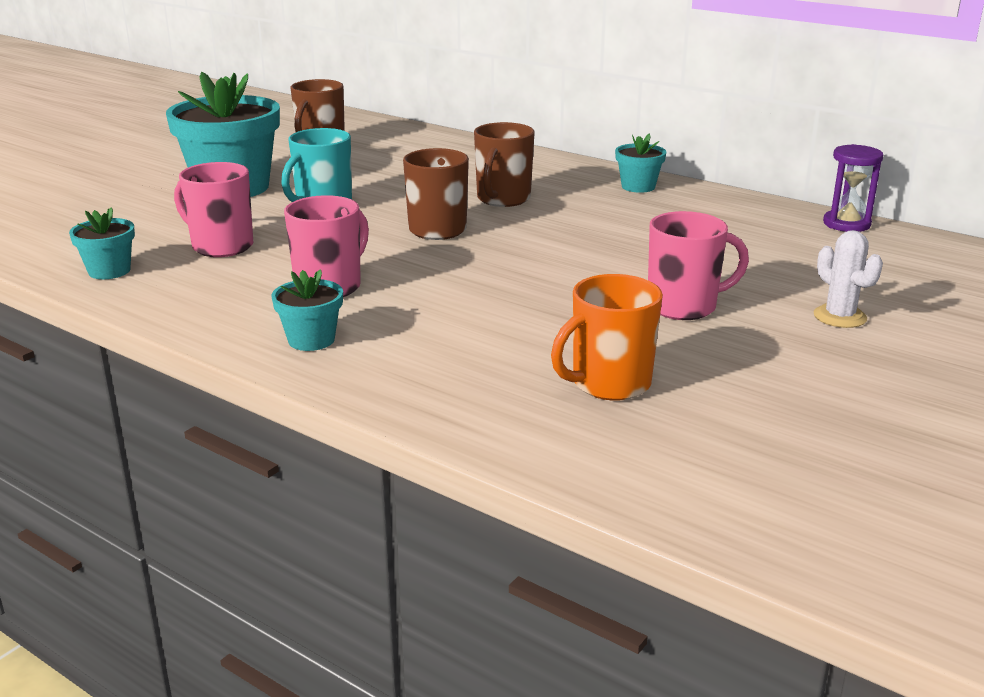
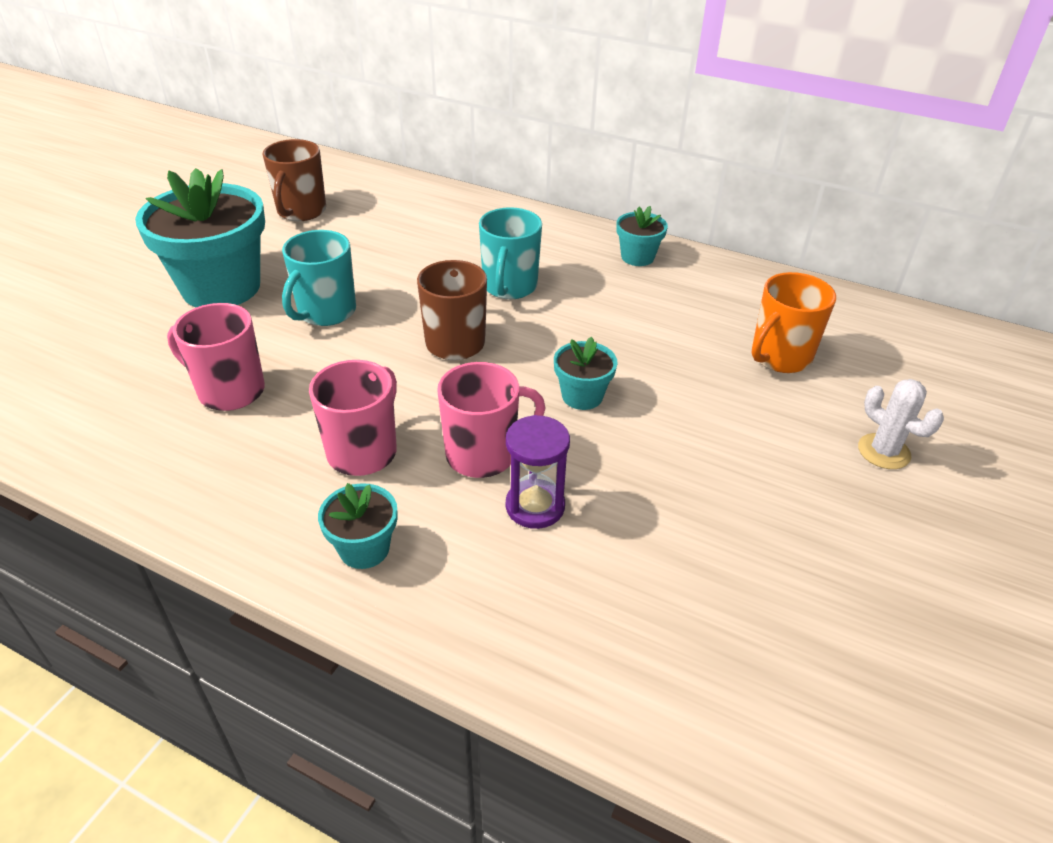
camera: 10 degrees left, 15 degrees up
(109, 271) = (112, 446): turquoise flower pot -> turquoise flower pot (582, 396)
(503, 199) = (509, 287): brown mug -> turquoise mug
(609, 384) = (693, 590): orange mug -> orange mug (779, 357)
(684, 307) = (732, 450): pink mug -> pink mug (483, 454)
(846, 224) = (848, 302): purple hourglass -> purple hourglass (535, 506)

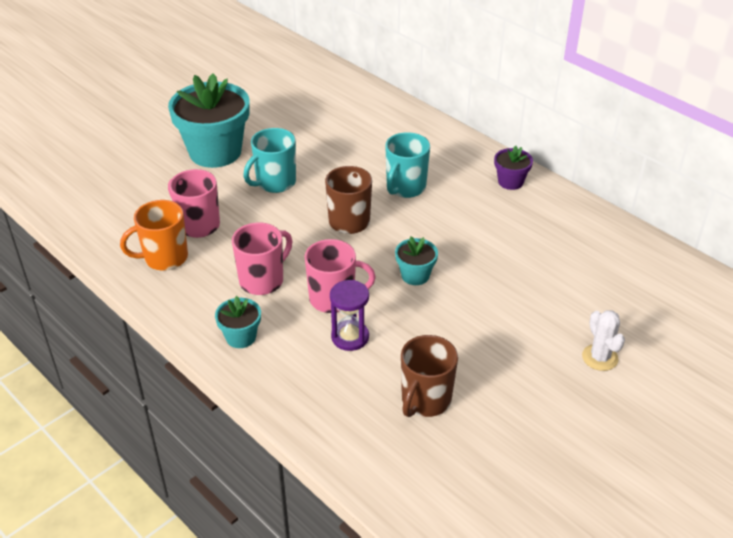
camera: 20 degrees right, 0 degrees up
(301, 211) = (287, 102): brown mug -> brown mug (425, 400)
(637, 257) = (510, 182): turquoise flower pot -> purple flower pot
(779, 357) = (569, 278): orange mug -> orange mug (164, 258)

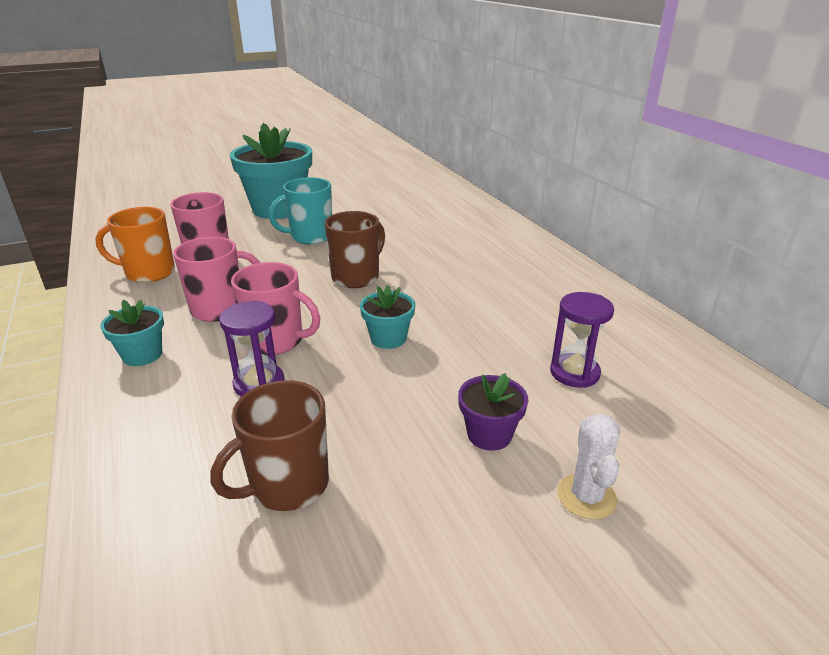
camera: 20 degrees right, 10 degrees down
(405, 188) = (437, 261): turquoise mug -> none
(510, 182) = (561, 276): purple flower pot -> purple flower pot (489, 434)
(558, 272) = (574, 373): none -> purple hourglass

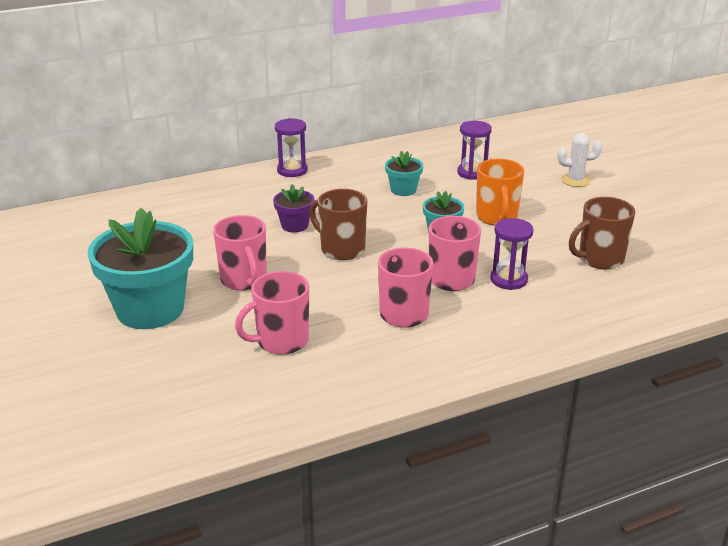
camera: 90 degrees left, 0 degrees up
(142, 355) = (482, 340): turquoise flower pot -> turquoise flower pot (403, 190)
(149, 273) = (326, 373): orange mug -> orange mug (496, 217)
(287, 485) = (599, 259): brown mug -> brown mug turned 105 degrees clockwise
(310, 237) = (244, 280): turquoise mug -> pink mug
(489, 434) = (538, 201): purple flower pot -> purple flower pot (295, 225)
(534, 249) = (292, 170): none -> purple hourglass

